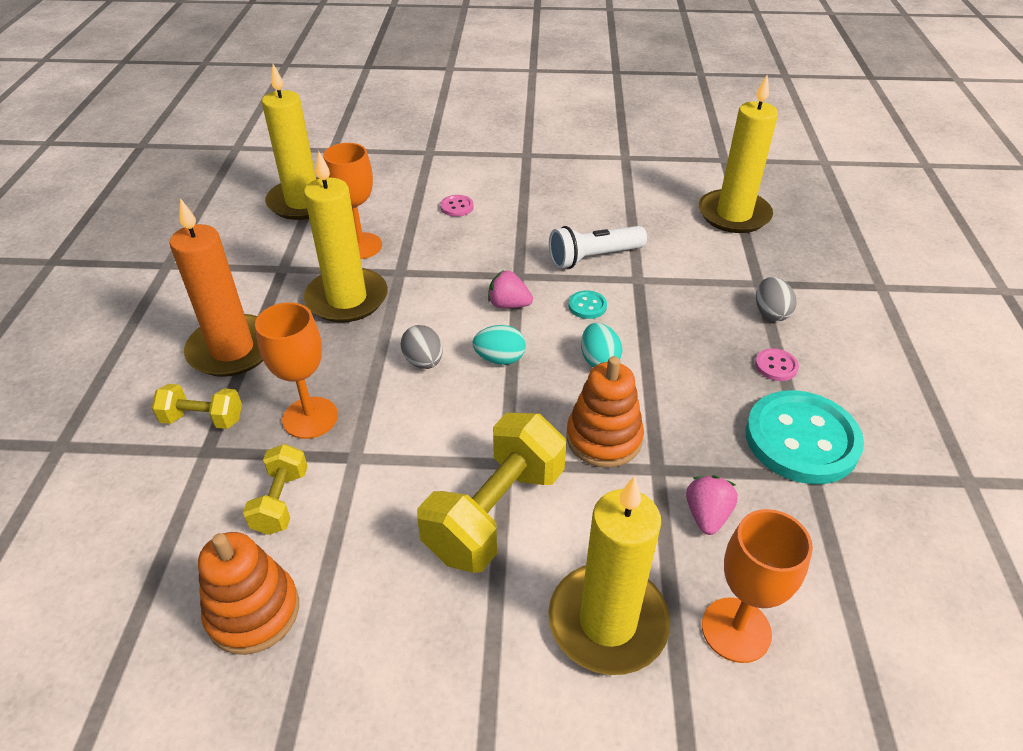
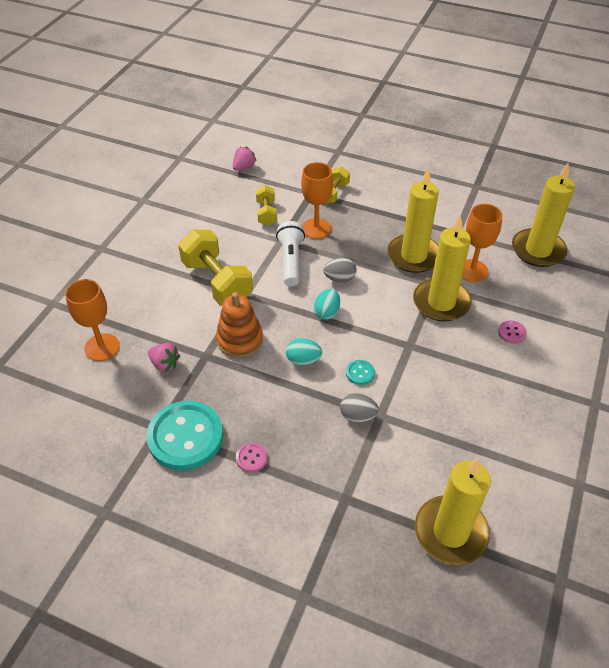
camera: 110 degrees right, 5 degrees up
(232, 349) = (384, 206): orange candle -> none
(253, 612) = (213, 200): orange stacking toy -> none
(281, 501) = (266, 213): yellow dumbbell -> yellow dumbbell turned 60 degrees clockwise
(508, 305) = (378, 331): pink strawberry -> pink strawberry (244, 167)
(593, 258) = (416, 397): white flashlight -> white flashlight (291, 261)
(608, 622) = (136, 304): yellow candle -> yellow candle (441, 302)
(770, 313) = (306, 486): grey egg -> grey egg (358, 416)

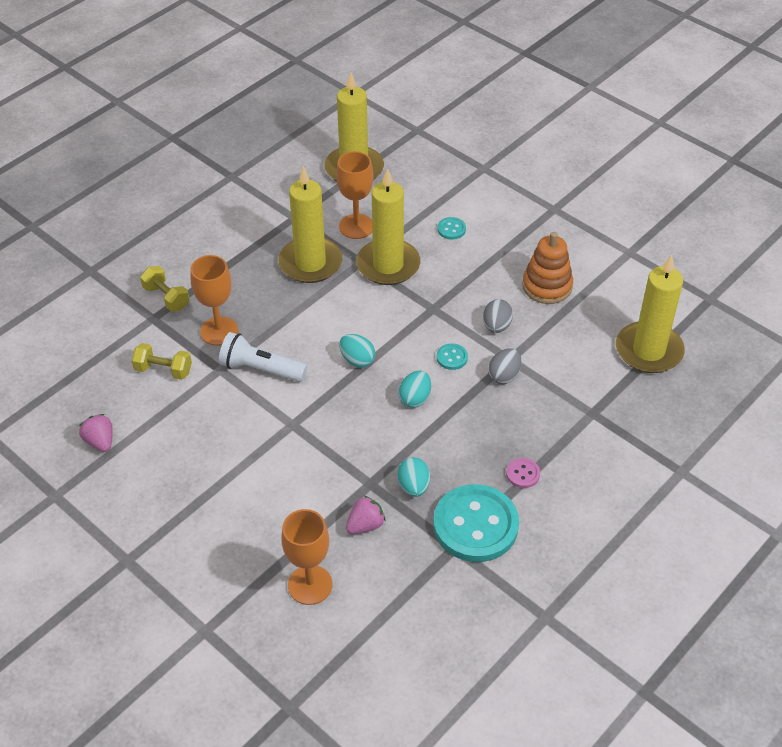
camera: 70 degrees left, 0 degrees up
(212, 384) = (413, 486): none -> turquoise egg
(217, 282) = (258, 447): yellow dumbbell -> none
(240, 340) = (361, 446): orange stacking toy -> orange stacking toy (547, 286)
(244, 167) = (58, 370): pink strawberry -> pink strawberry (100, 441)
(339, 278) = (312, 334): grey egg -> grey egg (496, 326)
(512, 333) = (451, 229): pink button -> turquoise button

